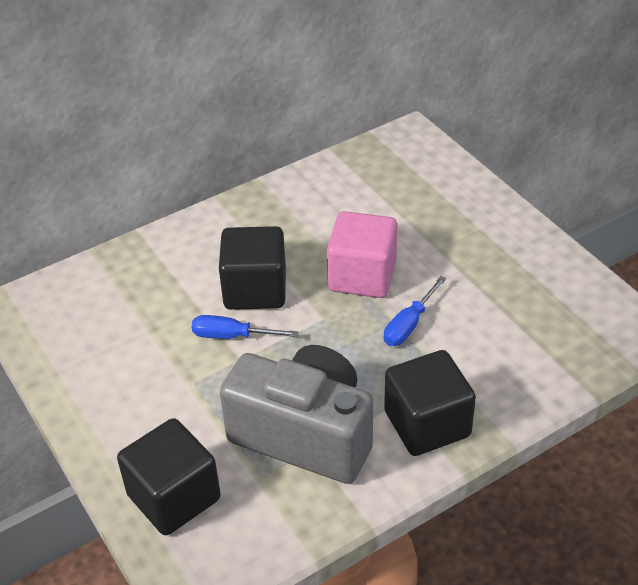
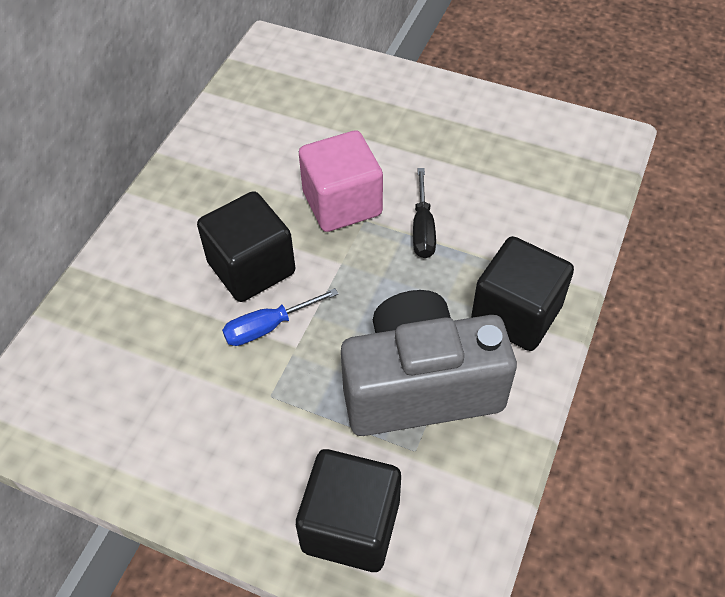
camera: 35 degrees left, 10 degrees up
(409, 325) = (423, 229): blue screwdriver -> black screwdriver

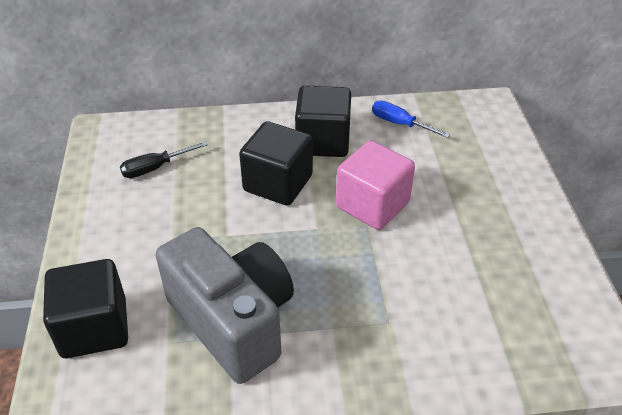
camera: 60 degrees right, 10 degrees down
(268, 327) = (233, 213): blue screwdriver -> blue screwdriver (399, 124)
(423, 229) = (386, 262): black screwdriver -> black screwdriver (155, 168)
(516, 314) = (344, 359): black cube -> black cube (323, 141)

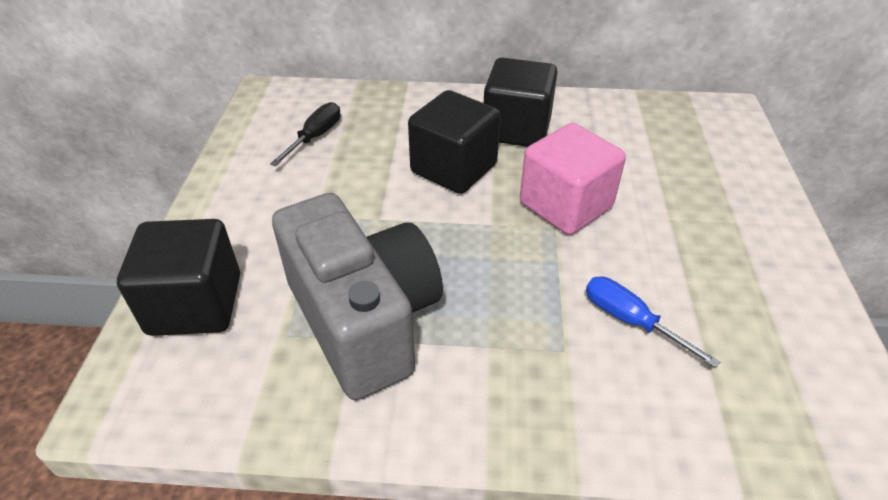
camera: 10 degrees right, 0 degrees up
(155, 168) = (315, 137): black screwdriver -> black screwdriver turned 135 degrees clockwise
(399, 124) = (613, 120): blue screwdriver -> blue screwdriver (630, 321)

